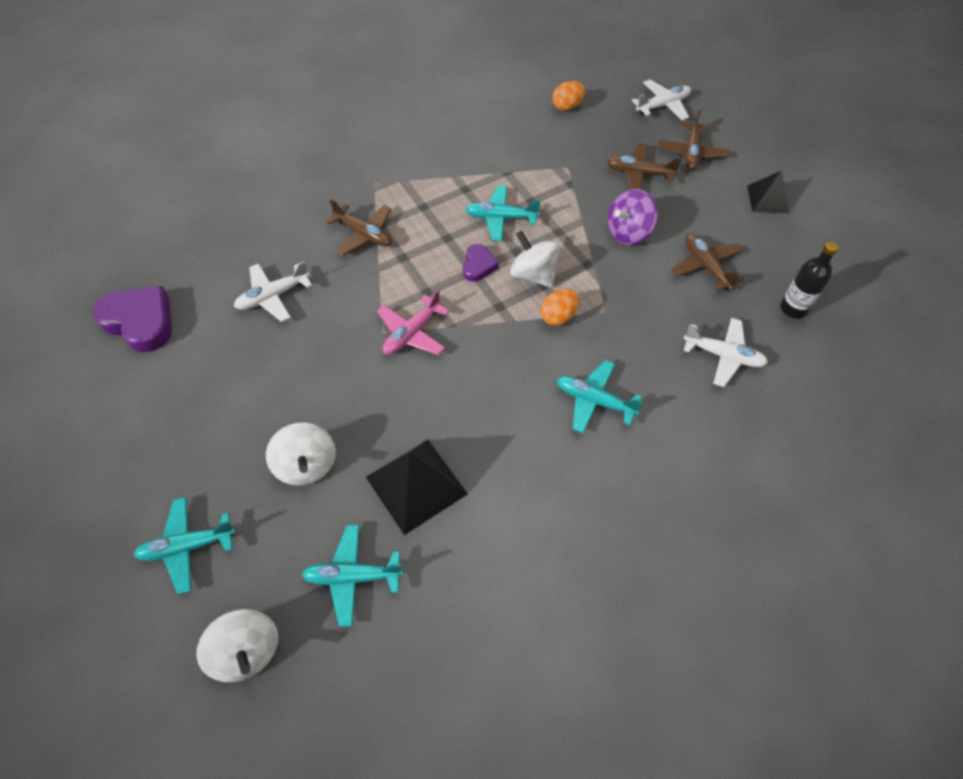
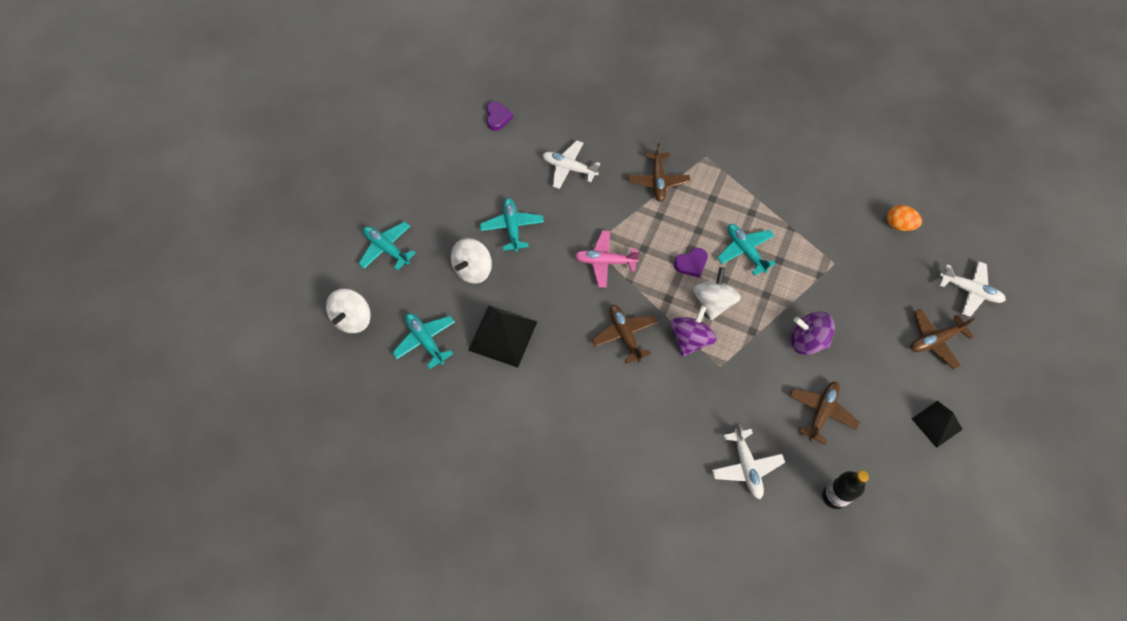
camera: 55 degrees right, 5 degrees up
(140, 322) = (497, 118): purple heart -> purple heart, size x0.55
(558, 316) = (690, 339): orange egg -> purple spinning top
(594, 401) = (640, 401): turquoise plane -> turquoise plane (512, 227)
(639, 173) = (875, 315): brown plane -> brown plane (624, 335)

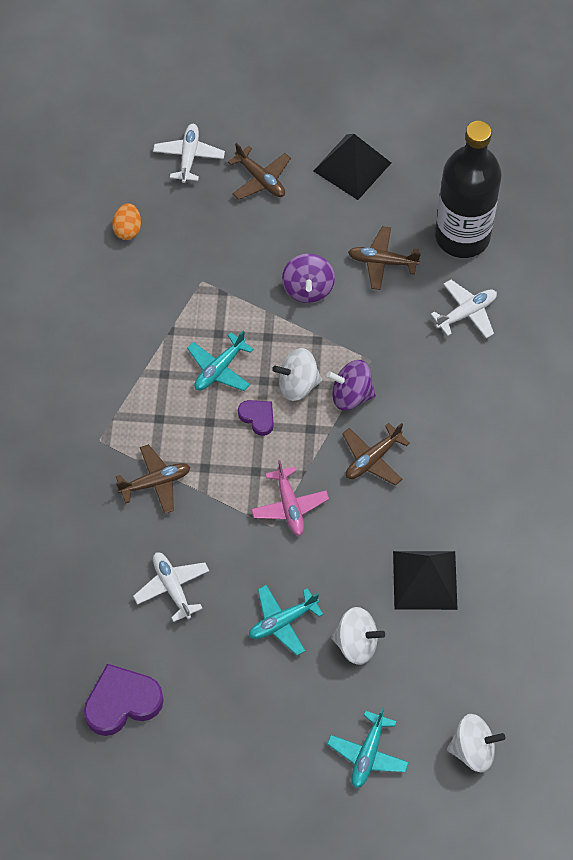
camera: 110 degrees left, 0 degrees up
(425, 341) = (465, 658): turquoise plane -> none
(497, 118) = (122, 702): purple heart -> purple heart, size x1.82
(569, 168) = (172, 587): white plane -> white plane turned 150 degrees clockwise
(834, 496) = (462, 236): black bottle -> black bottle, size x2.24
(937, 424) = (352, 166): black pyramid -> black pyramid, size x1.58

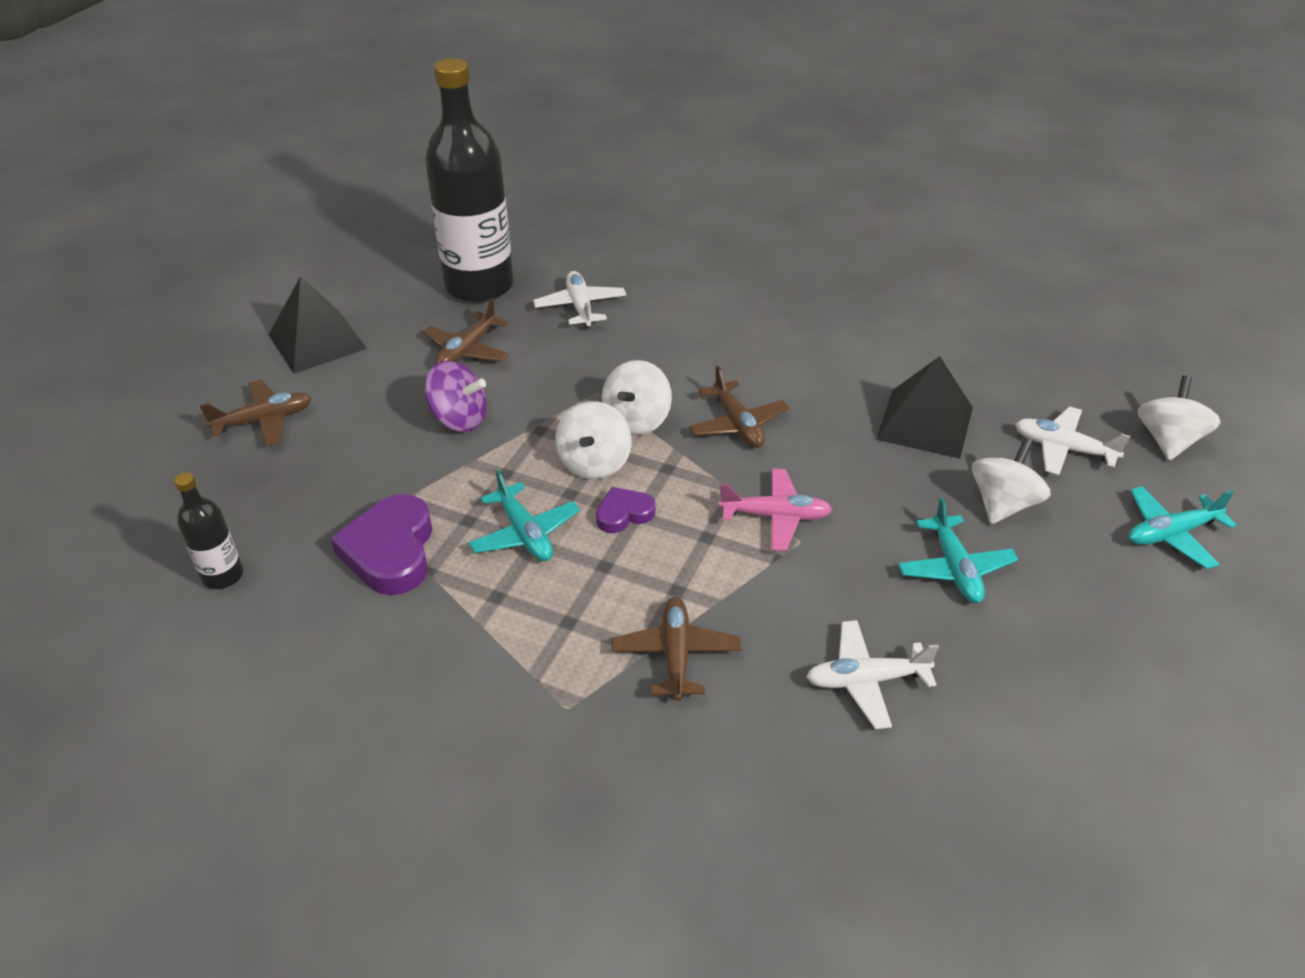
camera: 70 degrees left, 20 degrees down
(122, 702) = (1062, 803): purple heart -> purple heart (390, 551)
(128, 229) = (223, 576): orange egg -> black bottle
(189, 157) = (165, 479): white plane -> white plane (1063, 449)
(351, 395) = (637, 420): purple spinning top -> white spinning top
(368, 754) = (1171, 534): turquoise plane -> turquoise plane turned 120 degrees clockwise

